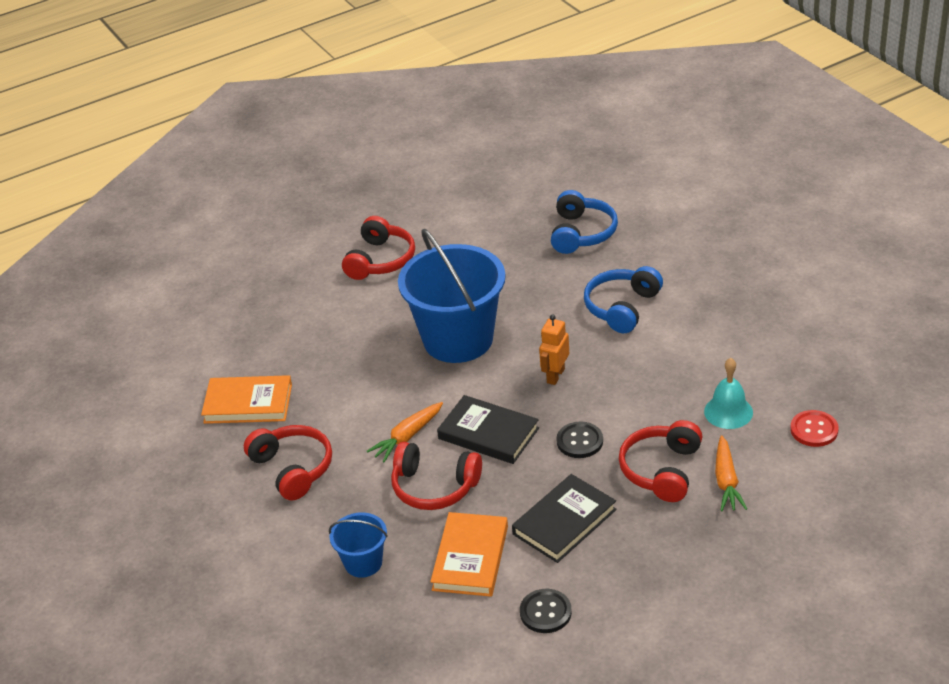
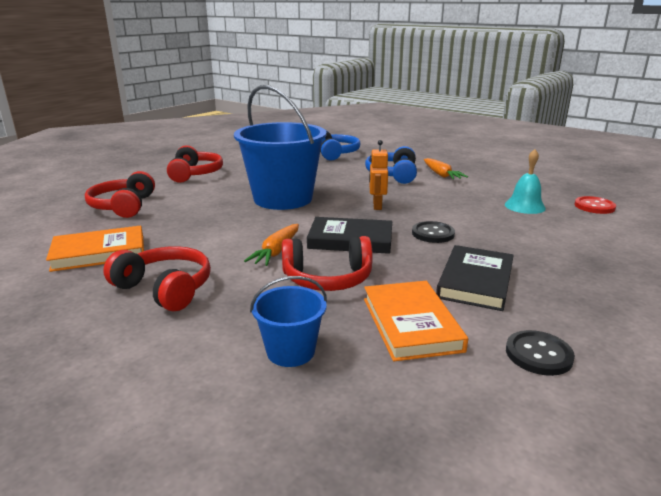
camera: 25 degrees left, 15 degrees down
(661, 470) = (517, 239): red headphones -> red headphones (123, 206)
(726, 481) = (574, 237): orange carrot -> orange carrot (441, 175)

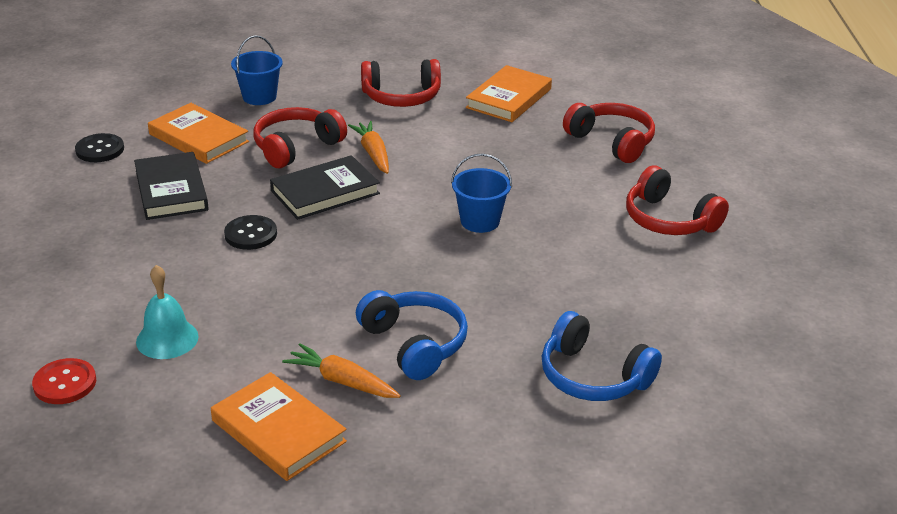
camera: 140 degrees right, 10 degrees up
(283, 199) = (480, 221): blue bucket -> blue bucket, size x0.47
(377, 206) = (356, 256): orange robot -> none
(484, 171) = (278, 431): none -> orange book

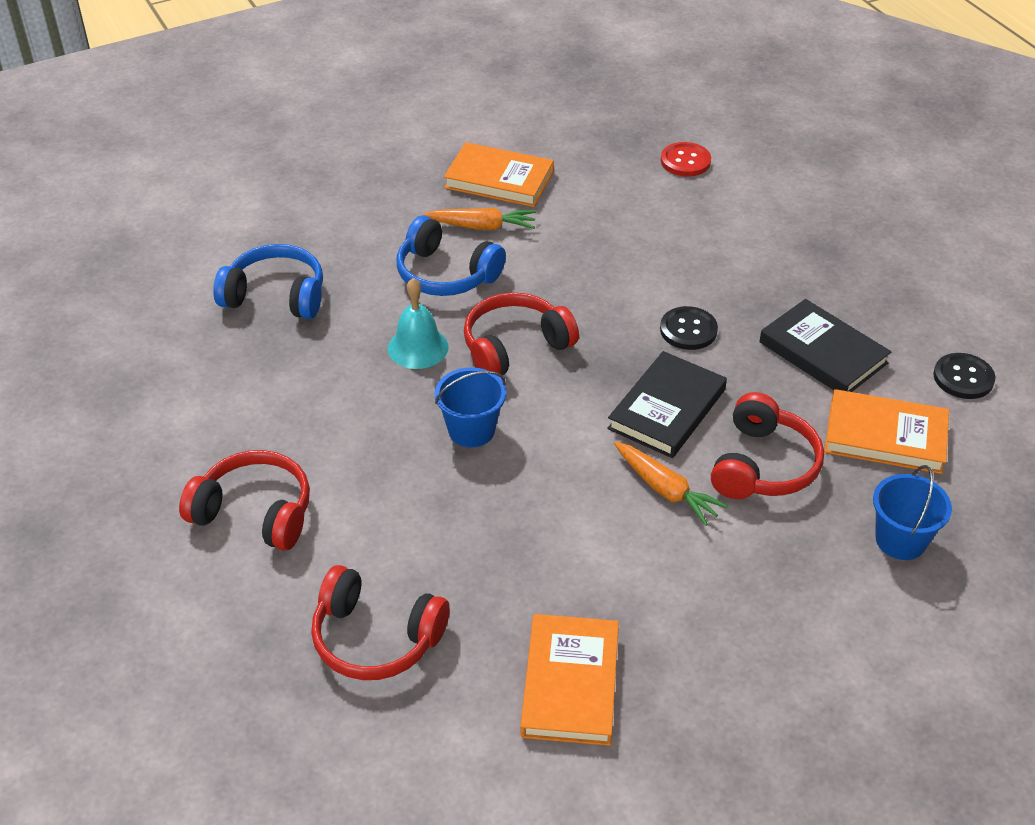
camera: 155 degrees right, 10 degrees up
(167, 339) = (650, 213): turquoise bell -> turquoise bell (418, 347)
(401, 97) = (721, 620): red headphones -> red headphones (515, 346)

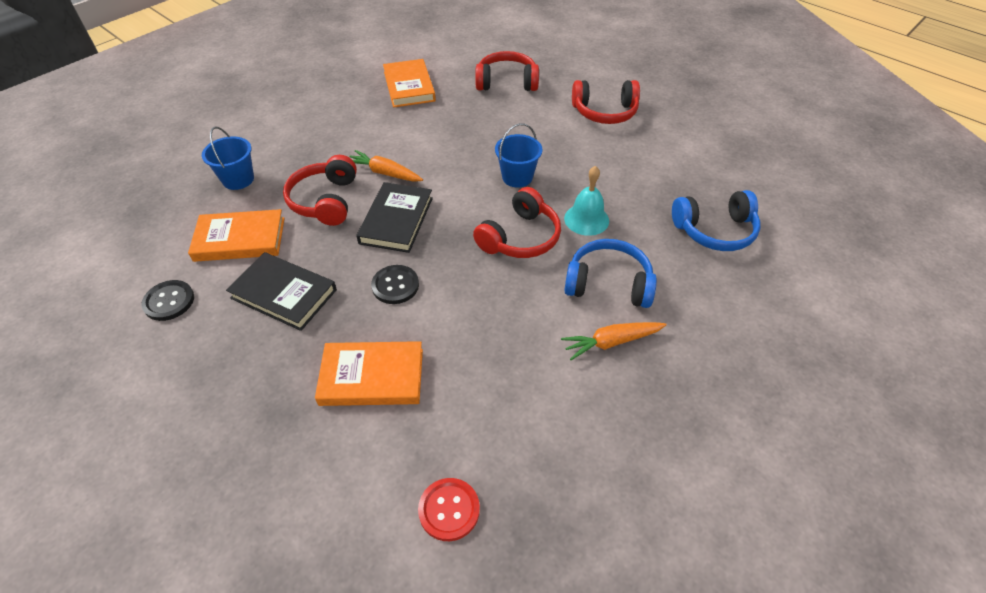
camera: 160 degrees right, 5 degrees up
(499, 179) = (633, 409): orange book -> orange book (372, 377)

